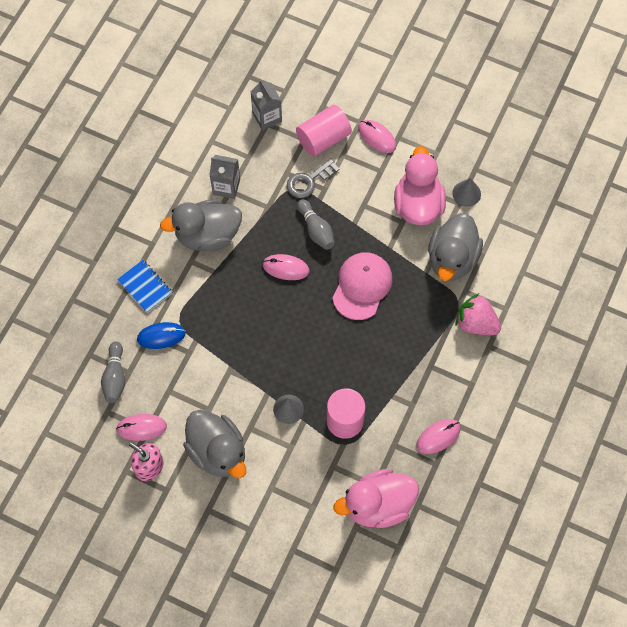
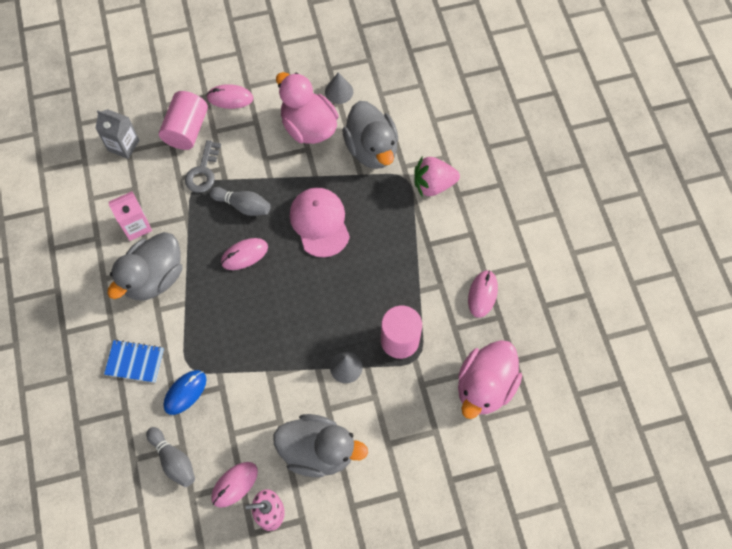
camera: 40 degrees left, 0 degrees up
(226, 187) = (136, 226): grey carton -> pink carton

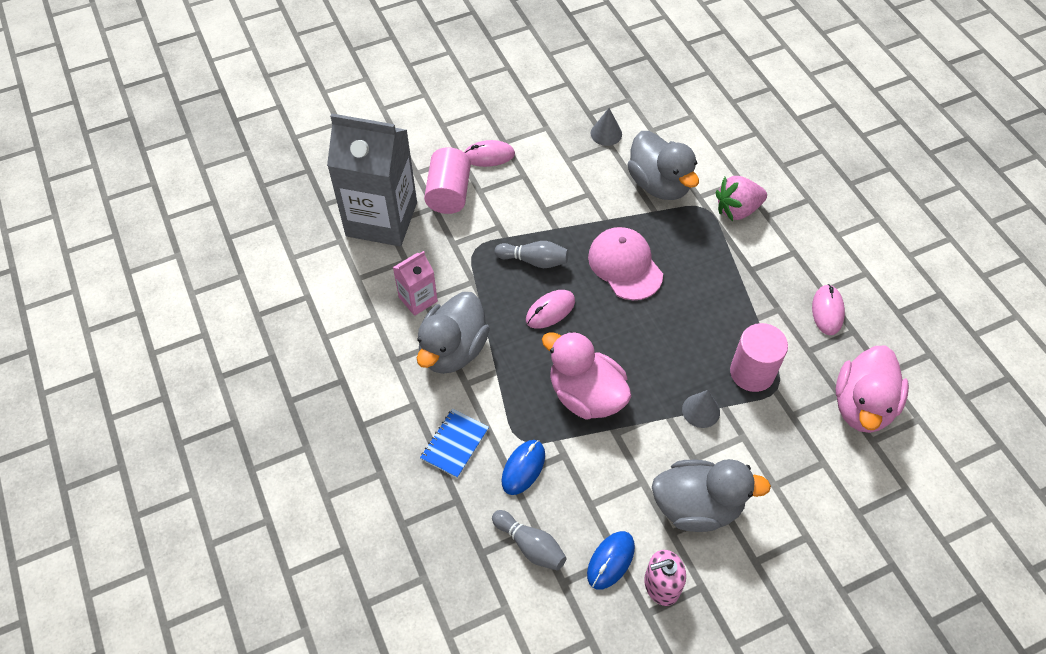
camera: 10 degrees left, 10 degrees down
(123, 145) = (381, 219): grey carton -> grey carton, size x2.14
(135, 362) = (454, 444): blue notebook -> blue notebook turned 60 degrees counterclockwise
(203, 171) = (479, 232): grey key -> none
(234, 484) = (610, 560): pink mouse -> blue mouse
(308, 127) = (583, 172): pink duck -> pink duck (586, 395)

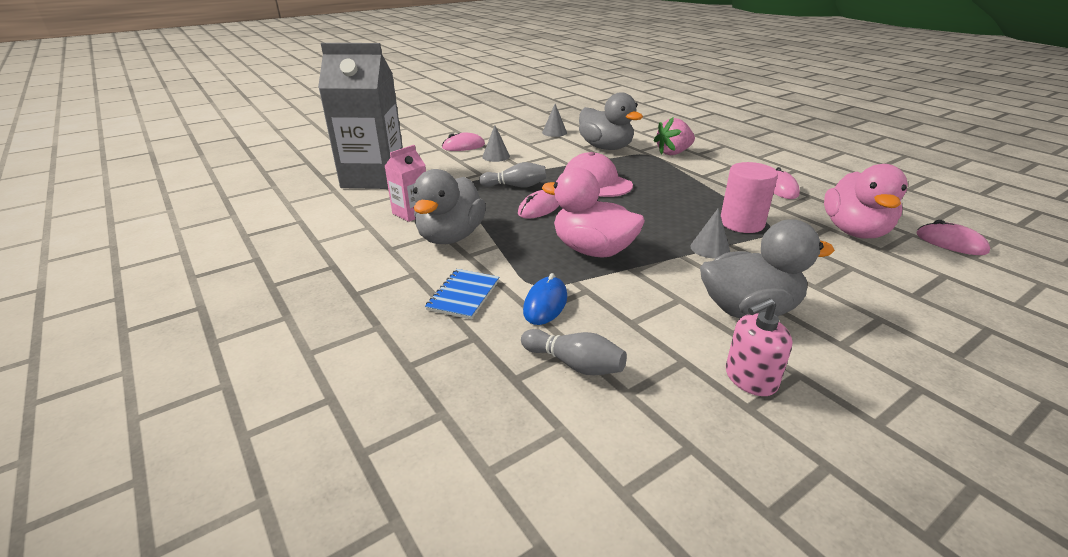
camera: 10 degrees left, 25 degrees down
(449, 193) = (433, 163): pink cylinder -> none
(523, 187) = (496, 156): none -> grey cone
(610, 560) = (677, 365): blue mouse -> none
(948, 442) = (951, 243): none -> pink mouse

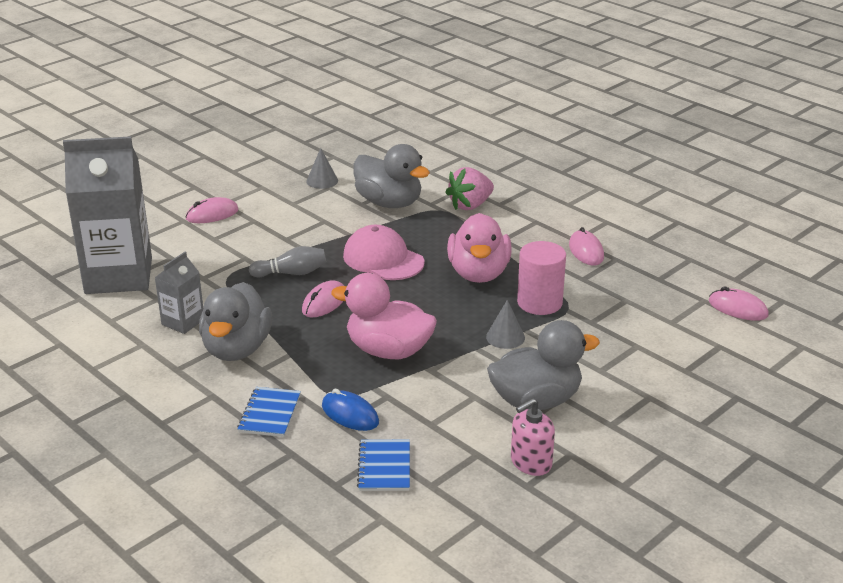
camera: 10 degrees left, 0 degrees up
(411, 213) = (183, 322): pink carton -> grey carton
(496, 156) = (257, 228): grey cone -> none
(545, 304) = (350, 414): blue mouse -> blue mouse turned 60 degrees counterclockwise
(574, 364) = (384, 467): grey bowling pin -> blue notebook
(854, 231) = (650, 302): pink duck -> pink duck (478, 273)

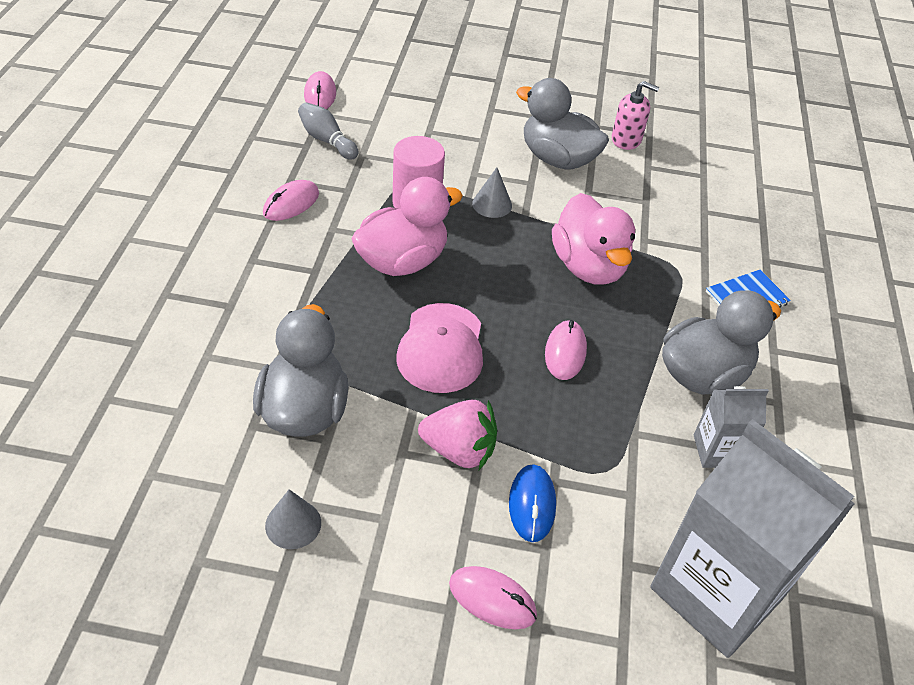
camera: 130 degrees left, 15 degrees up
(291, 273) = (542, 413): grey bowling pin -> grey bowling pin (327, 140)
(324, 302) = (565, 352): pink mouse -> pink mouse turned 75 degrees counterclockwise
(350, 414) = (689, 250): blue mouse -> blue mouse (532, 504)
(384, 467) = (717, 205): blue notebook -> none
(470, 205) = (253, 329): pink strawberry -> pink strawberry (459, 450)

